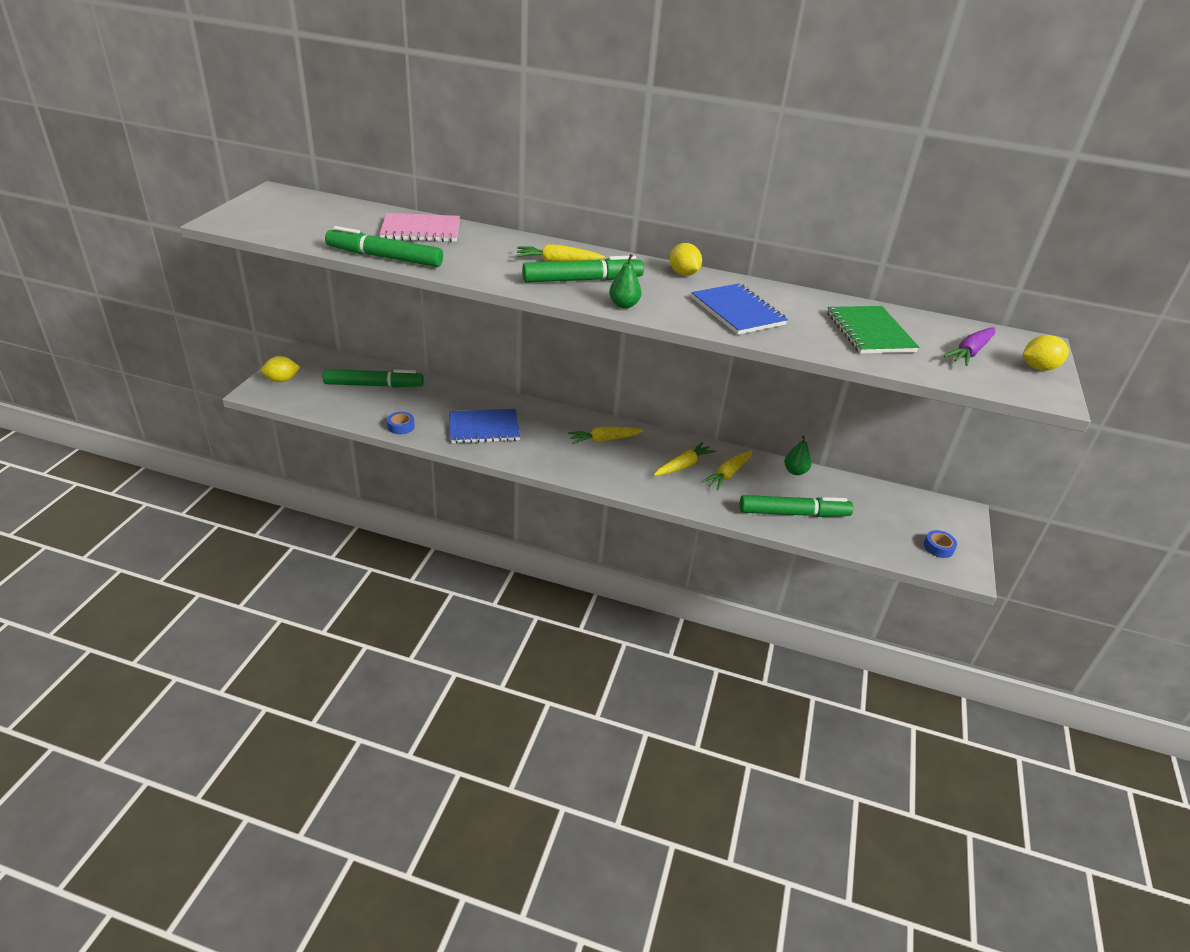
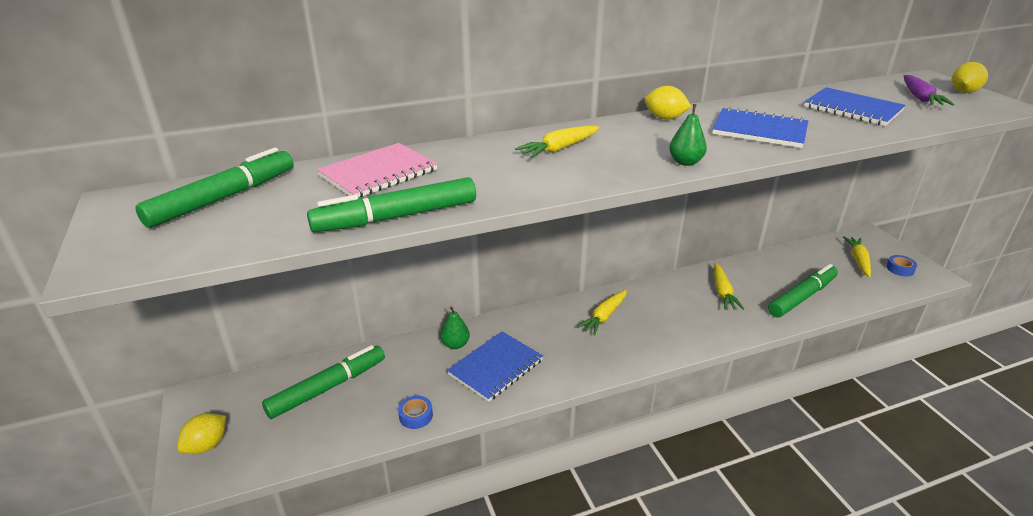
camera: 35 degrees left, 5 degrees down
(582, 280) = (611, 156): green marker -> green marker (223, 198)
(683, 466) = (687, 304): yellow carrot -> yellow carrot (858, 260)
(795, 471) = (754, 264): green pear -> green pear (455, 344)
(870, 332) = (852, 109): green notebook -> blue notebook

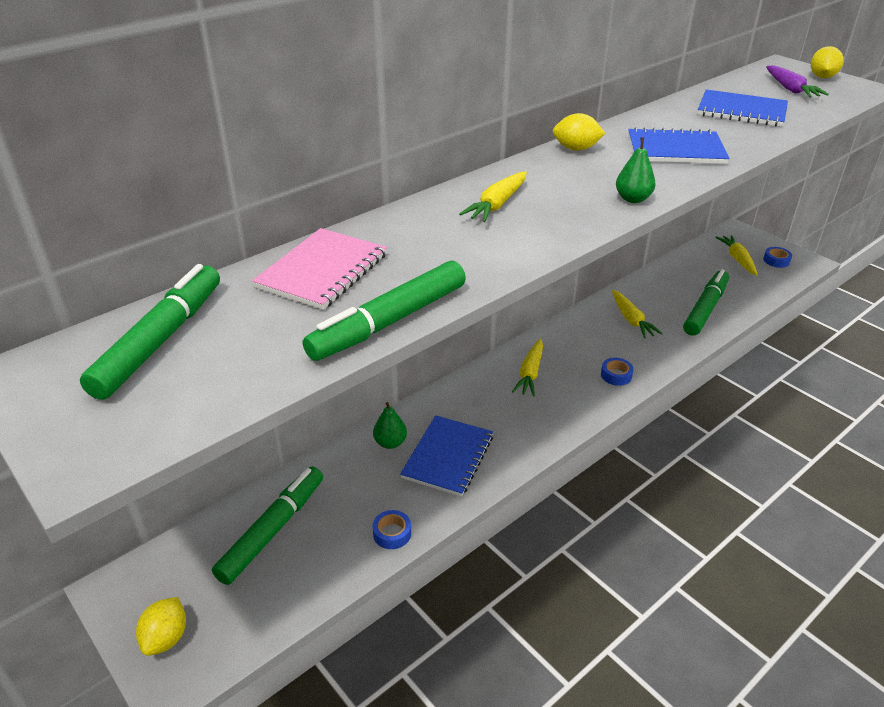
camera: 20 degrees left, 5 degrees up
(682, 335) = (616, 375): none -> blue tape

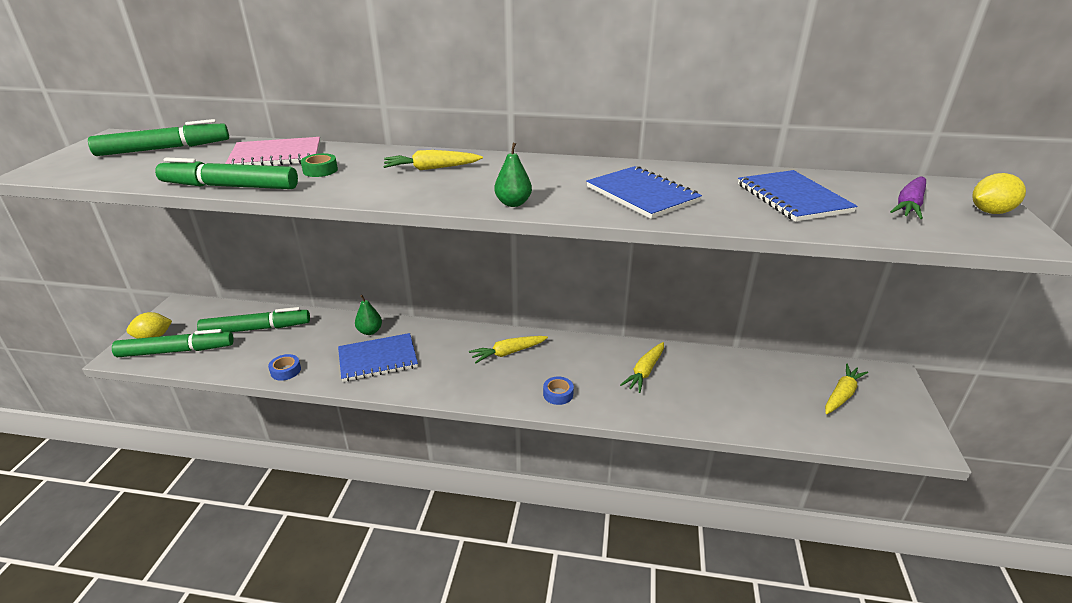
camera: 50 degrees right, 5 degrees down
(415, 258) = (320, 170): none -> green tape
(576, 149) = (571, 165): yellow lemon -> none
(705, 309) = (725, 406): green marker -> green marker (176, 351)
(776, 260) = (886, 421): blue tape -> none

